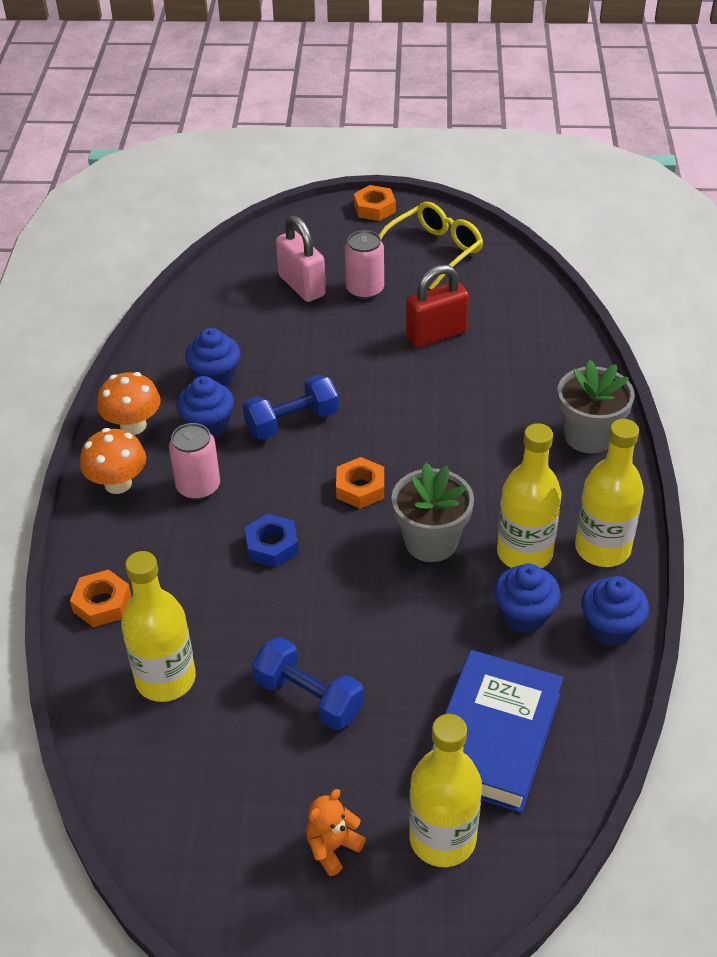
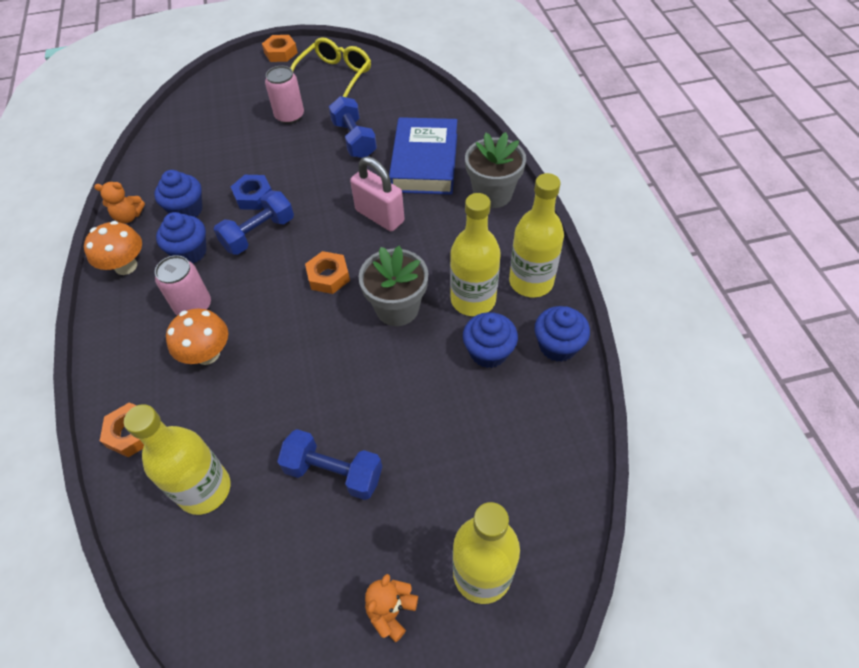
camera: 15 degrees left, 10 degrees up
(118, 483) = (123, 320): orange mushroom -> orange mushroom (207, 354)
(148, 370) = (129, 216): none -> orange teddy bear
(272, 546) = (268, 343): blue nut -> blue nut (254, 196)
(302, 286) = (239, 122): pink padlock -> pink padlock (379, 216)
(436, 334) = (354, 140): red padlock -> blue dumbbell
(493, 737) = (496, 466): blue book -> blue book (424, 162)

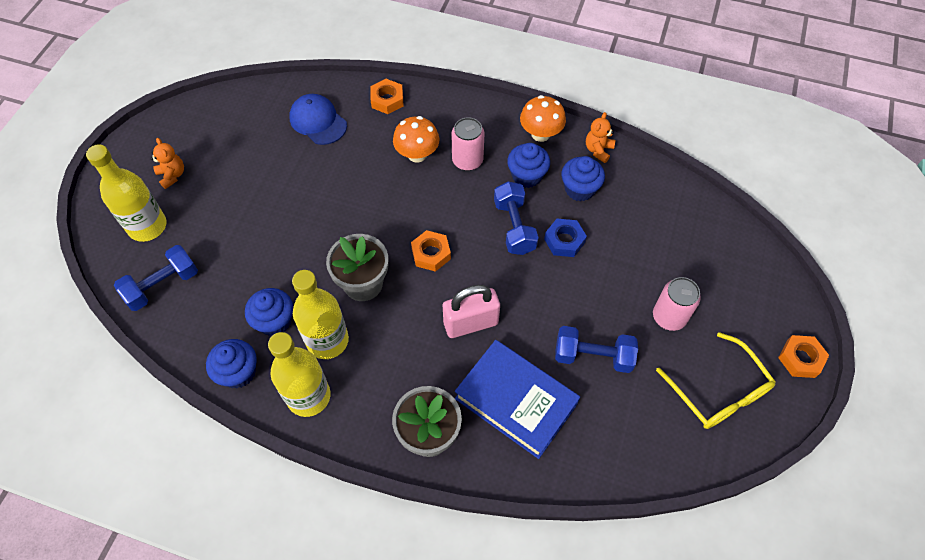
camera: 120 degrees right, 5 degrees up
(204, 489) = (318, 121): yellow bottle -> blue cap
(334, 472) = (271, 185): blue dumbbell -> blue dumbbell (162, 286)

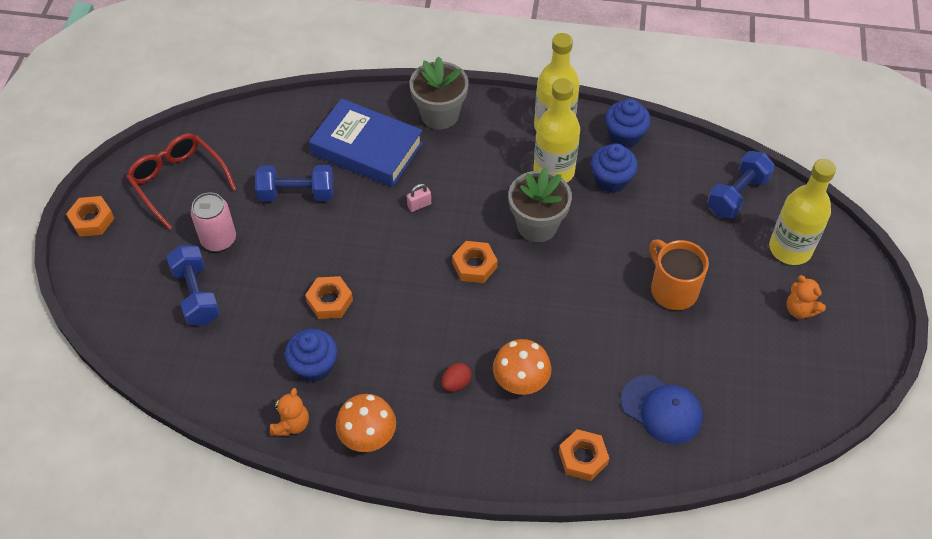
camera: 170 degrees right, 5 degrees down
(267, 207) = (672, 289): none -> orange mug
(467, 160) = (456, 383): pink can -> red egg
(470, 323) = (419, 205): pink padlock -> pink padlock, size x0.44
(514, 227) = (387, 308): blue dumbbell -> blue dumbbell (196, 294)
(527, 176) = (380, 374): blue cupcake -> none
(564, 241) = (330, 301): blue nut -> orange nut
(718, 391) = (178, 182): yellow glasses -> red glasses

